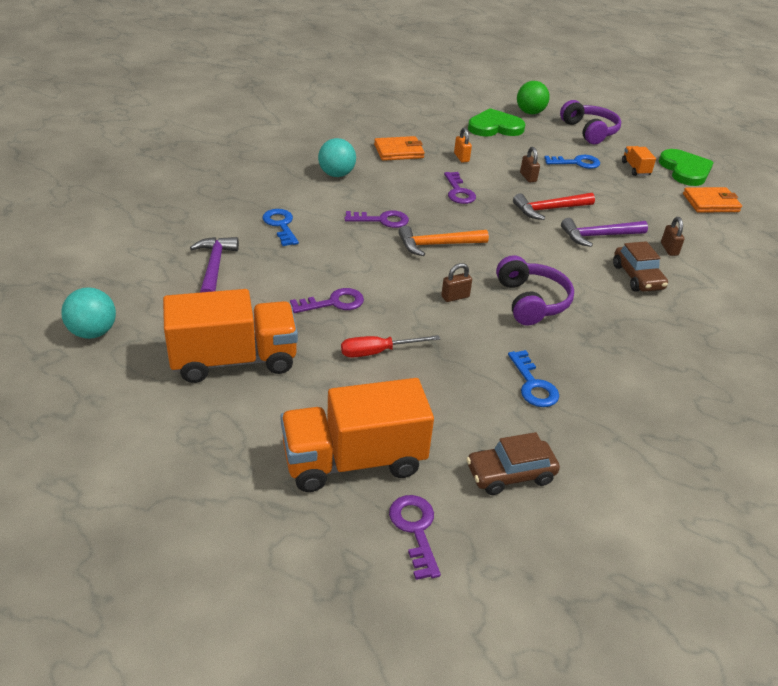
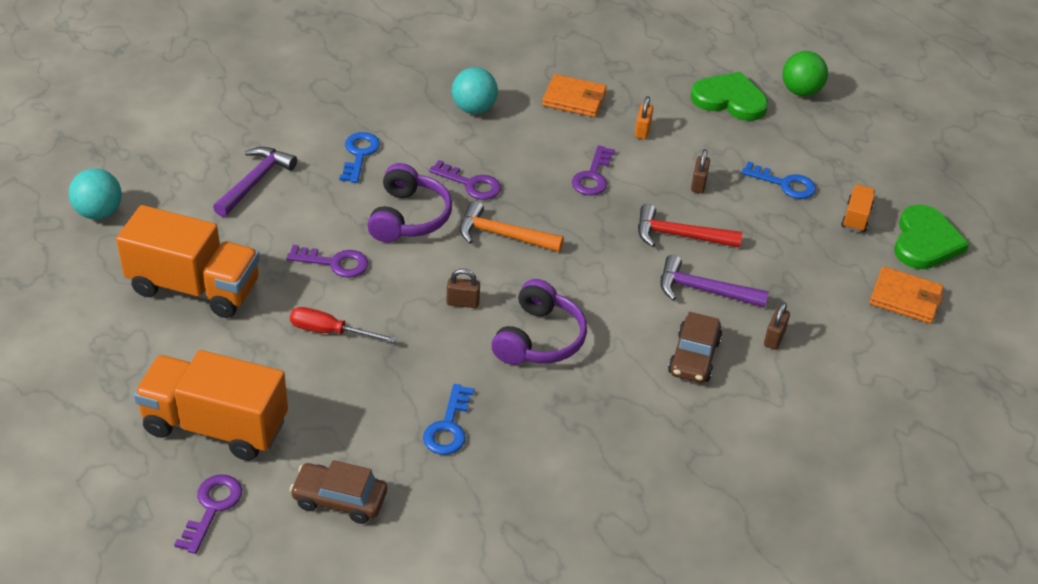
camera: 30 degrees right, 5 degrees up
(589, 131) = (853, 143): purple headphones -> purple headphones (408, 217)

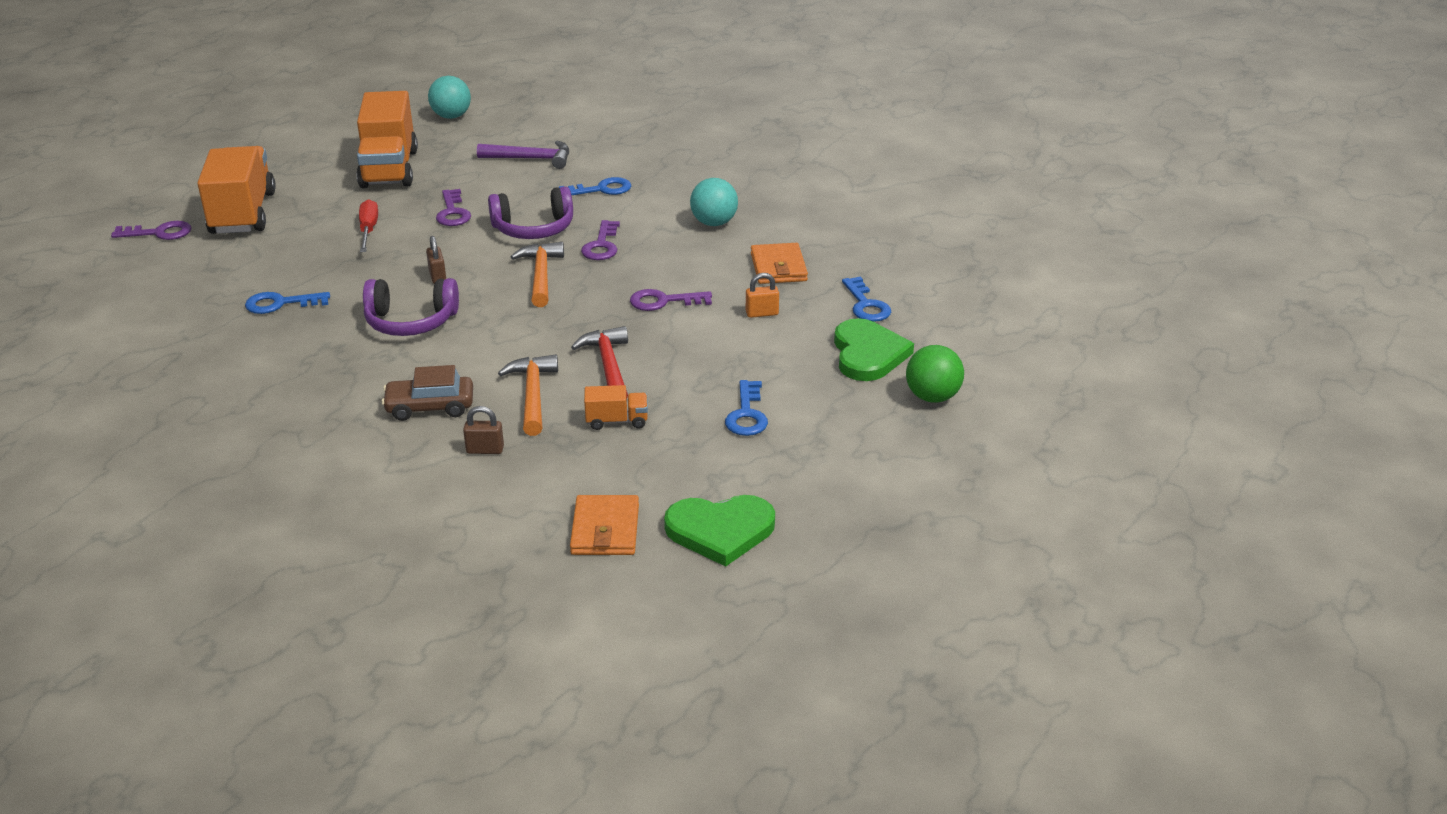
camera: 70 degrees right, 10 degrees down
(339, 500) = (182, 277): brown car -> none
(659, 76) = (866, 305): none -> blue key
(698, 184) = (701, 361): brown padlock -> none
(704, 290) = (533, 395): purple hammer -> orange hammer
(856, 217) = (726, 473): orange truck -> orange truck (617, 421)

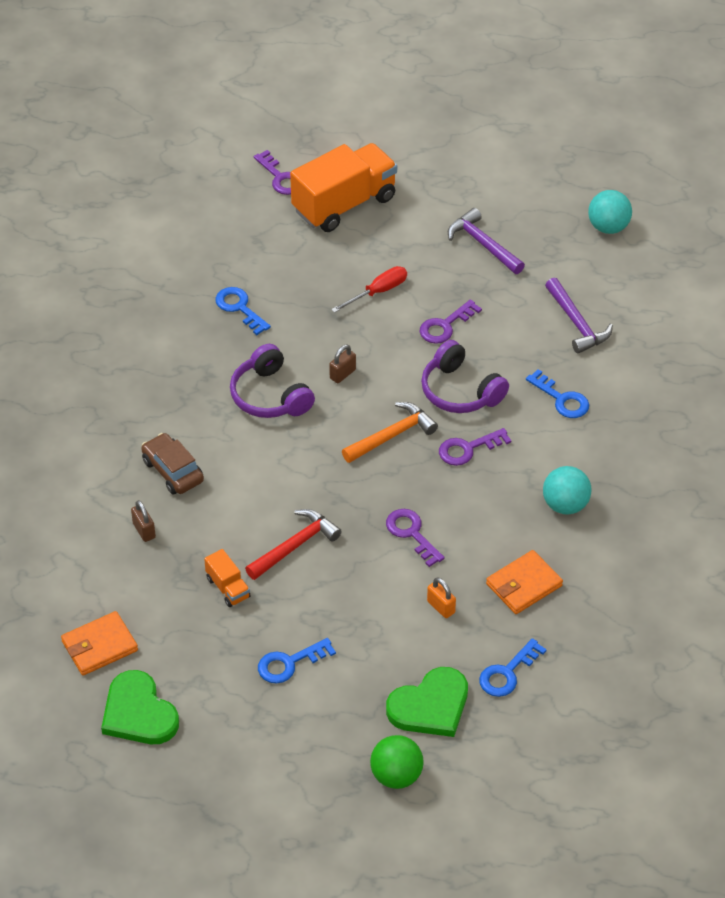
camera: 60 degrees right, 15 degrees up
(389, 169) = (483, 244): orange truck -> purple hammer
(533, 395) = (226, 521): orange hammer -> none

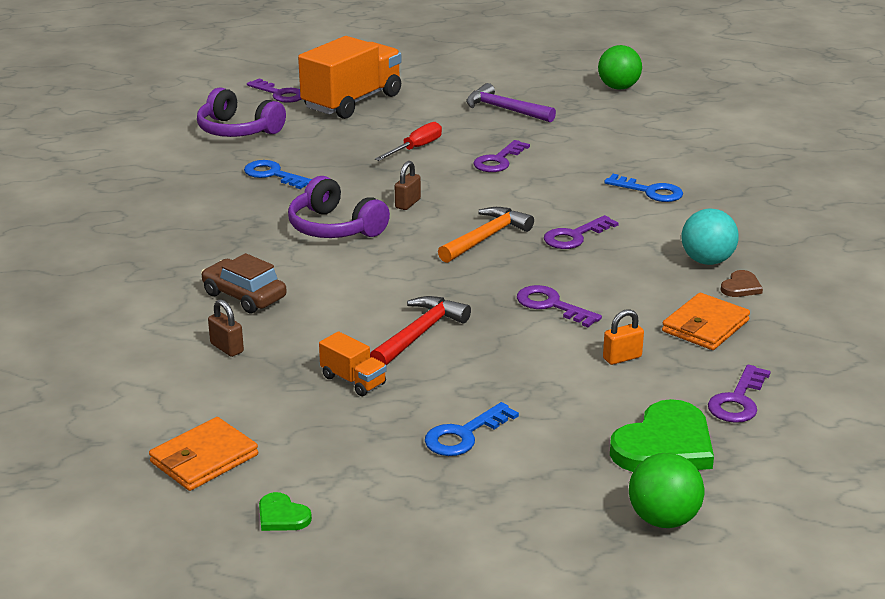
camera: 15 degrees left, 20 degrees down
(138, 713) = (282, 516): green heart -> green heart, size x0.48
(441, 607) = (622, 358): orange padlock -> orange padlock turned 60 degrees counterclockwise
(460, 391) = (541, 199): purple headphones -> purple headphones (238, 130)
(507, 673) = (738, 400): blue key -> purple key
(576, 323) = (630, 144): purple hammer -> none
(577, 544) = (741, 287): none -> brown heart
(608, 227) = (618, 87): turquoise ball -> green ball

